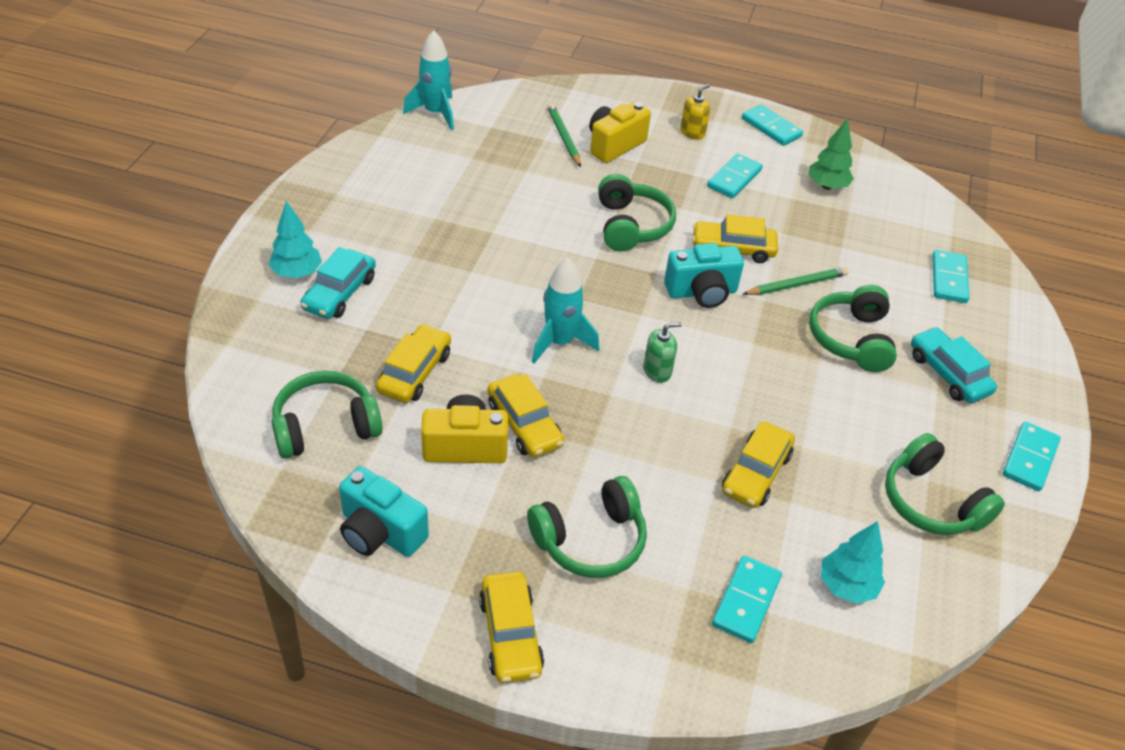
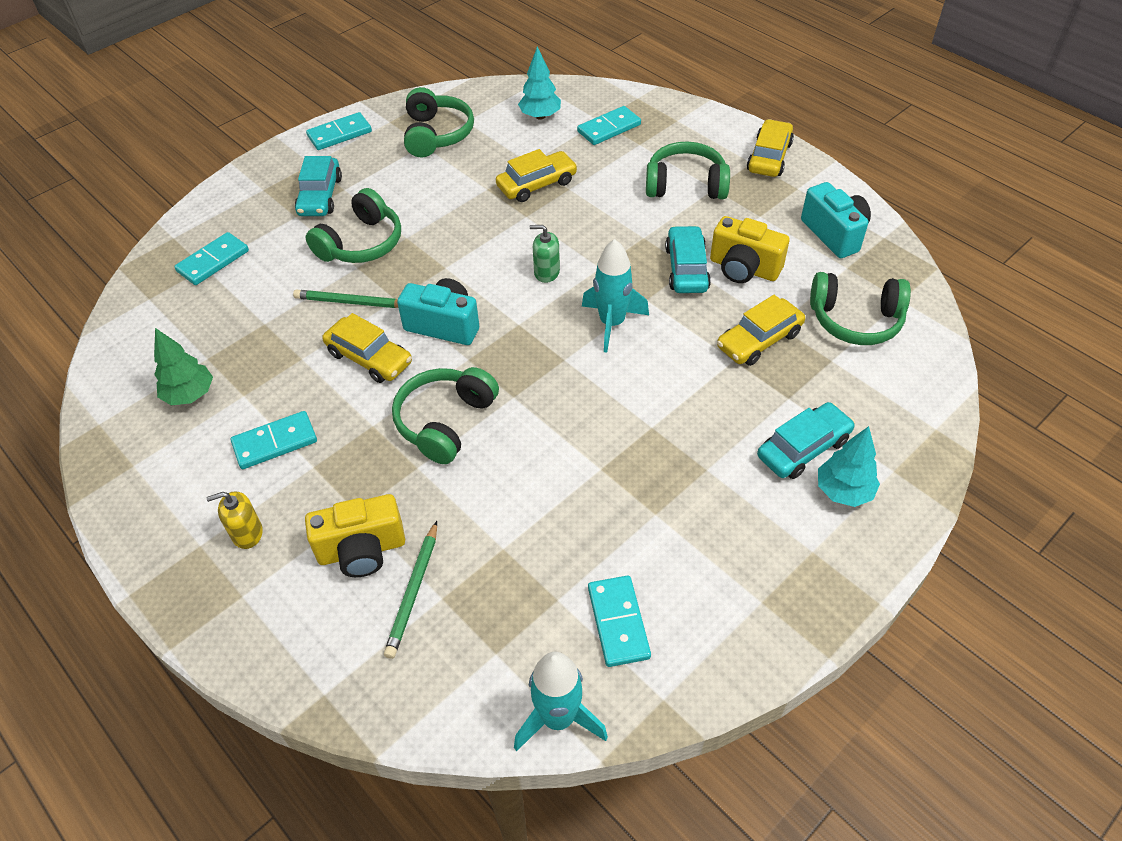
camera: 145 degrees left, 5 degrees up
(524, 424) = (686, 268): yellow car -> turquoise car
(771, 128) = (146, 503): turquoise domino -> turquoise domino (618, 622)

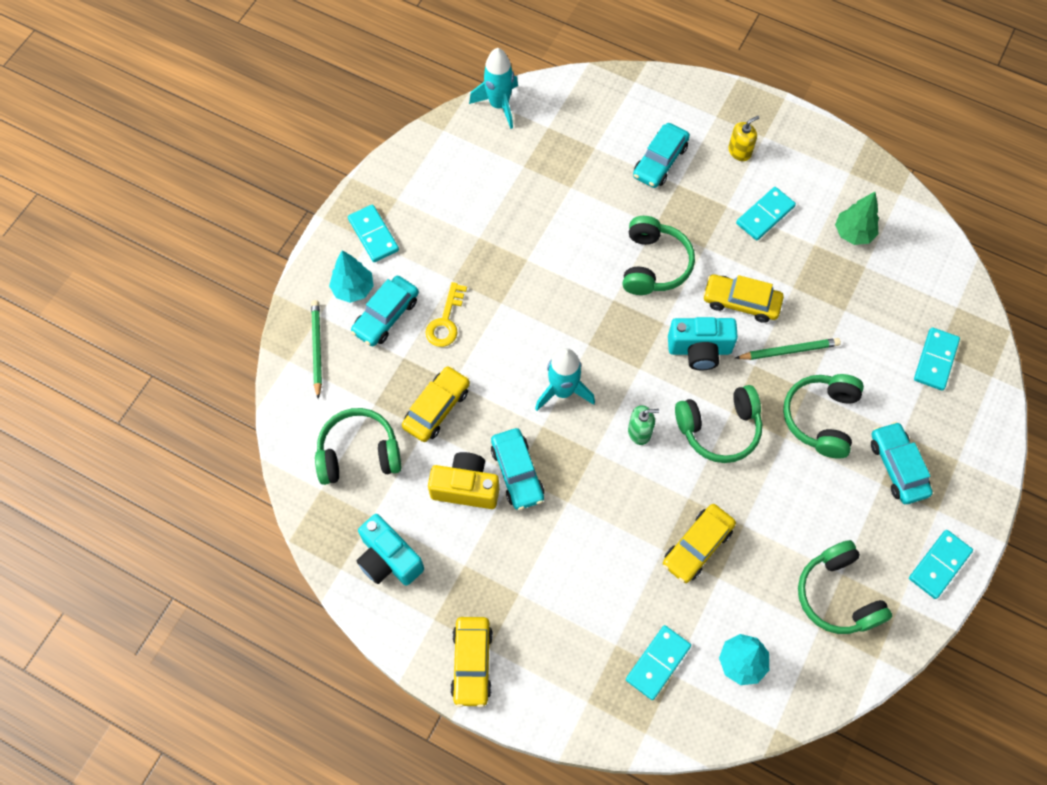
camera: 160 degrees right, 15 degrees up
(362, 550) = (660, 161): yellow camera -> turquoise car
(413, 592) = (614, 146): green pencil -> green pencil (317, 348)
(618, 622) = (482, 163): turquoise domino -> turquoise domino (373, 235)
(685, 185) = (548, 590): green headphones -> green headphones (719, 429)
(727, 423) = (445, 321): none -> yellow key

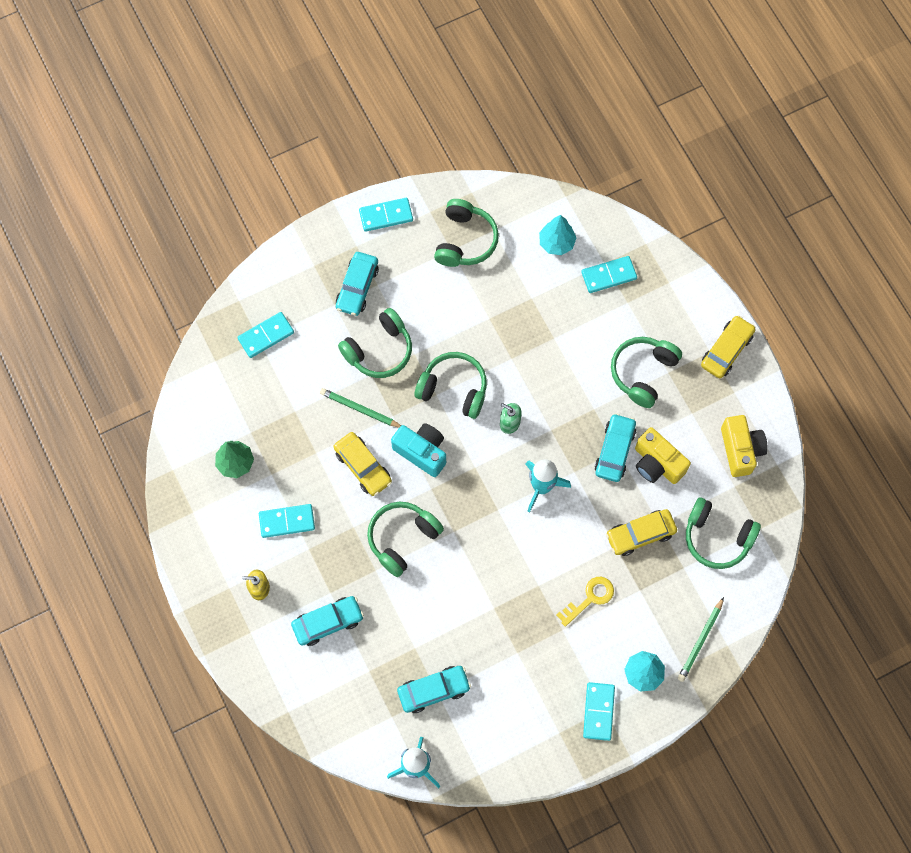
camera: 145 degrees left, 5 degrees up
(386, 316) = (632, 633): turquoise car -> turquoise car (433, 690)
(388, 559) = (740, 450): turquoise camera -> yellow camera
(544, 574) = (643, 373): none -> green headphones
(697, 546) = (530, 325): yellow car -> none

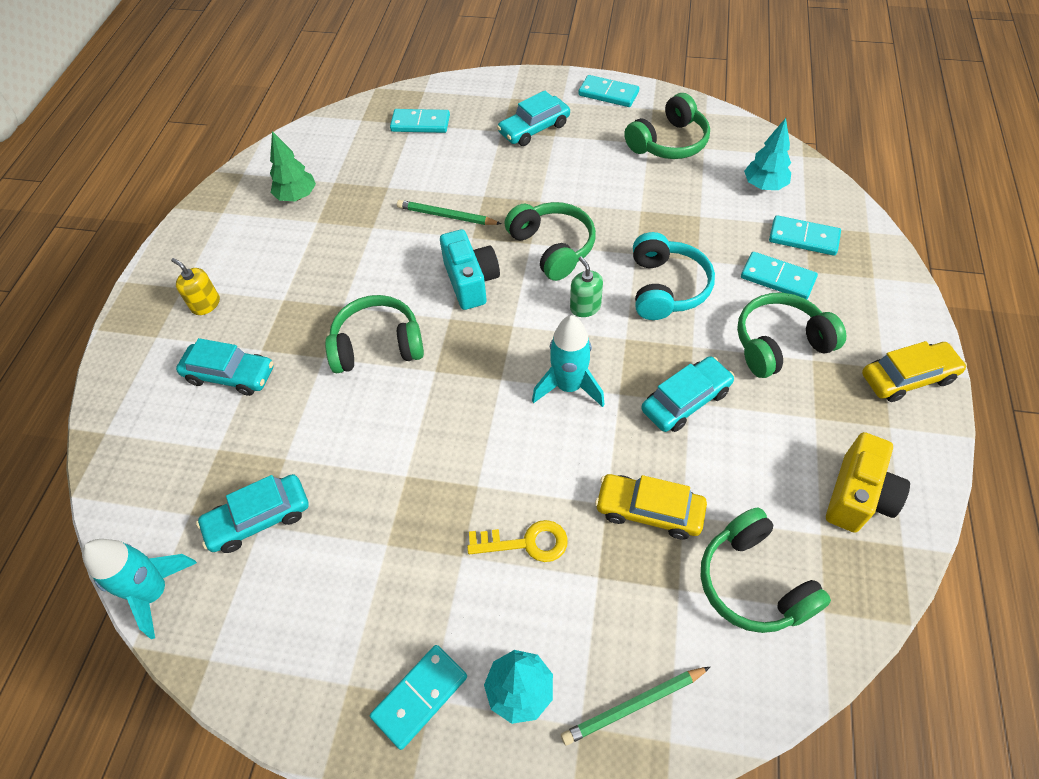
camera: 40 degrees right, 15 degrees down
(287, 521) = (289, 265): turquoise domino -> turquoise domino (777, 278)
(360, 409) = (446, 216): green pencil -> green pencil turned 45 degrees counterclockwise
(363, 466) = (403, 262): yellow car -> none
(379, 350) = (509, 182): green headphones -> none
(433, 690) = (259, 518): turquoise car -> turquoise car turned 135 degrees clockwise
(549, 374) = (666, 288): none -> turquoise headphones
(657, 464) = (730, 445): yellow camera -> none

